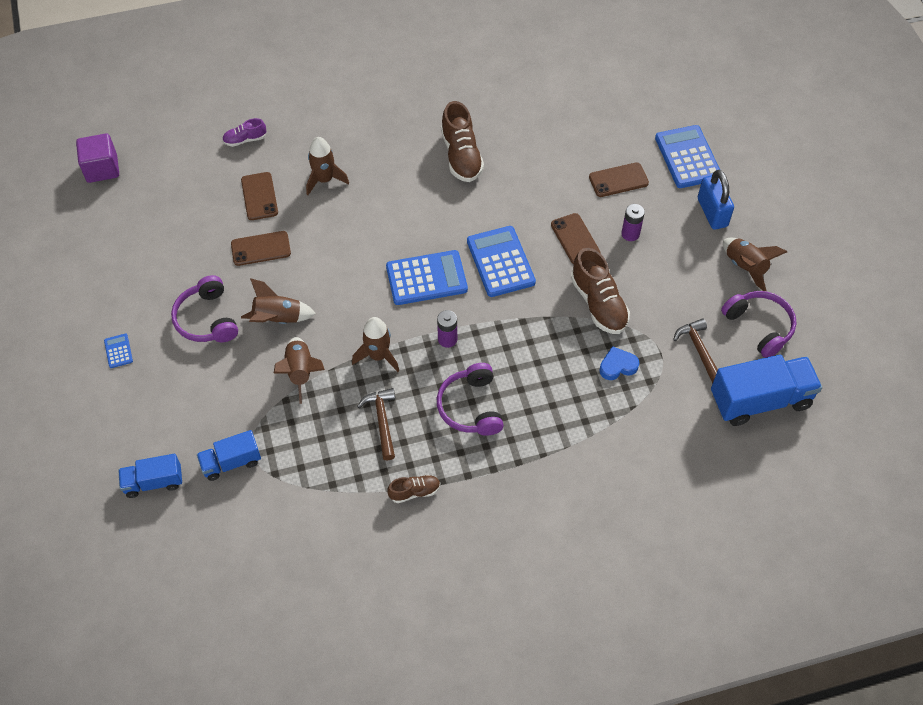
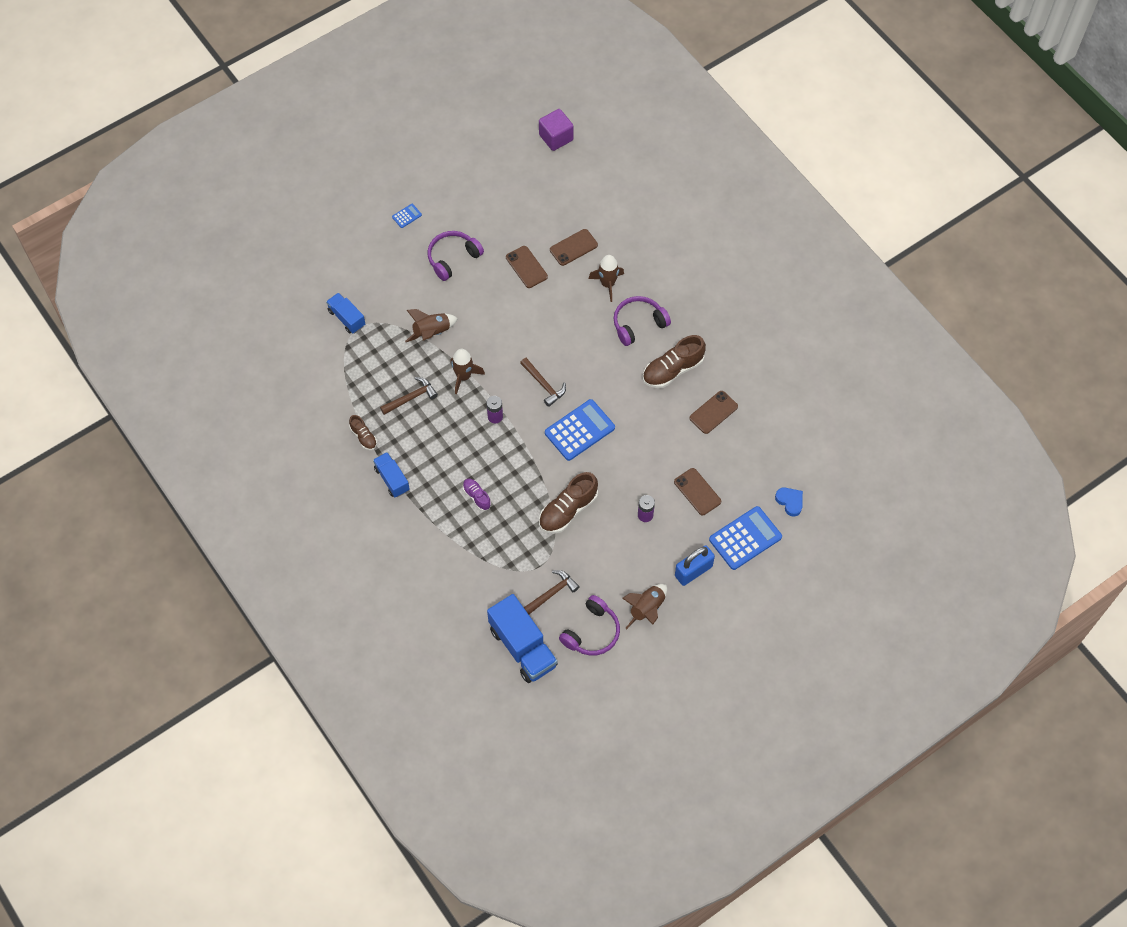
camera: 70 degrees right, 5 degrees up
(154, 482) = (316, 279): blue truck -> blue truck (392, 479)
(245, 140) = (623, 217): purple shoe -> purple shoe (477, 496)
(278, 319) = (470, 302): brown rocket -> none
(426, 278) = (544, 385): blue calculator -> brown hammer
(471, 407) = (444, 450): purple headphones -> purple headphones (638, 324)
(575, 239) = (623, 476): brown phone -> brown phone (713, 412)
(617, 366) = (516, 539): blue heart -> blue heart (790, 502)

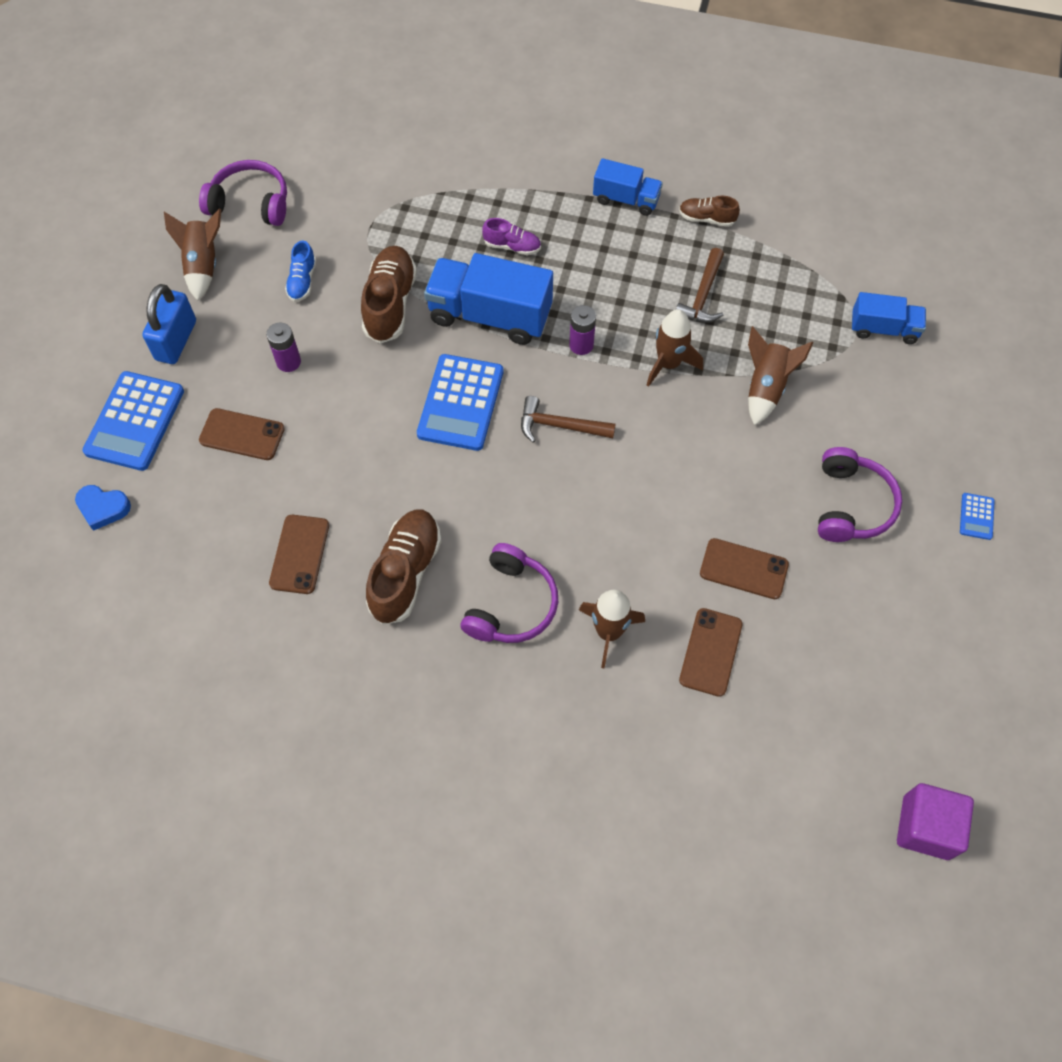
camera: 140 degrees right, 0 degrees up
(523, 647) = (316, 143): blue truck -> blue truck (490, 315)
(551, 593) = (331, 210): brown hammer -> none
(591, 632) = (250, 203): purple headphones -> purple headphones turned 105 degrees clockwise
(602, 558) = (302, 281): none -> blue shoe

